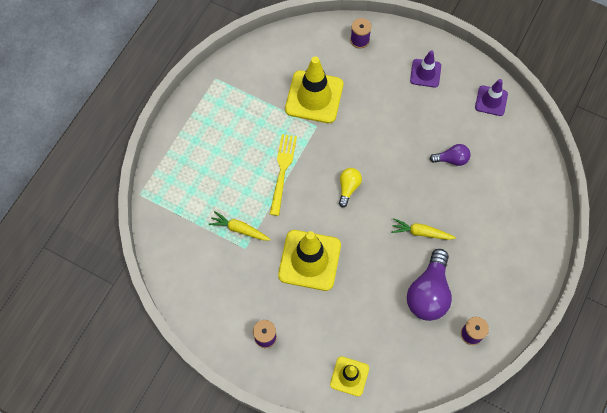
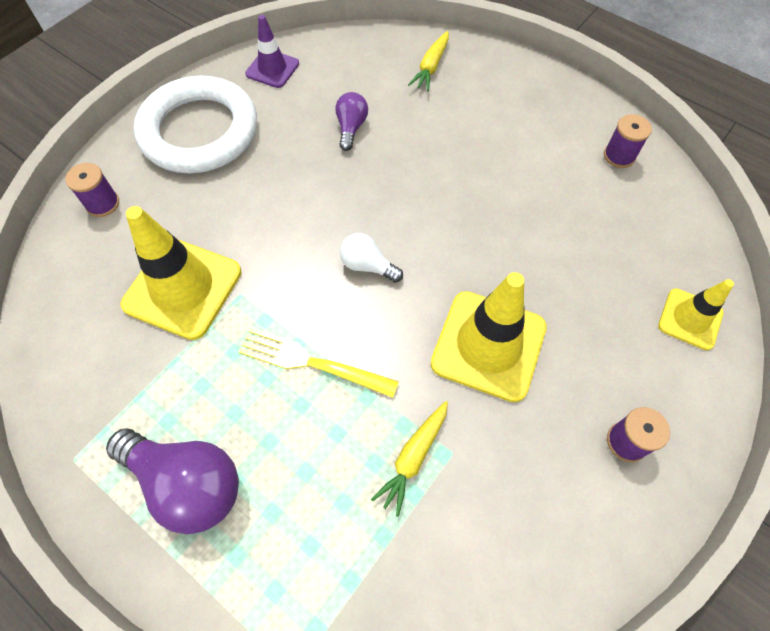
camera: 80 degrees left, 5 degrees down
(348, 188) = (367, 266): yellow light bulb -> white light bulb
(421, 232) = (460, 184): yellow carrot -> yellow carrot (431, 67)
(425, 73) = (199, 131): purple traffic cone -> white ring
(428, 293) = (556, 193): purple light bulb -> purple light bulb (187, 483)

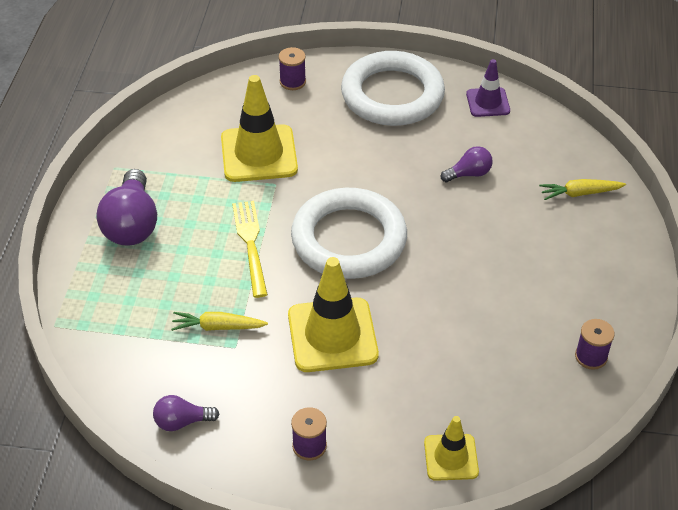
camera: 60 degrees right, 15 degrees down
(367, 266) = (349, 239): white light bulb -> white ring
(535, 569) = (182, 422): none -> purple light bulb

